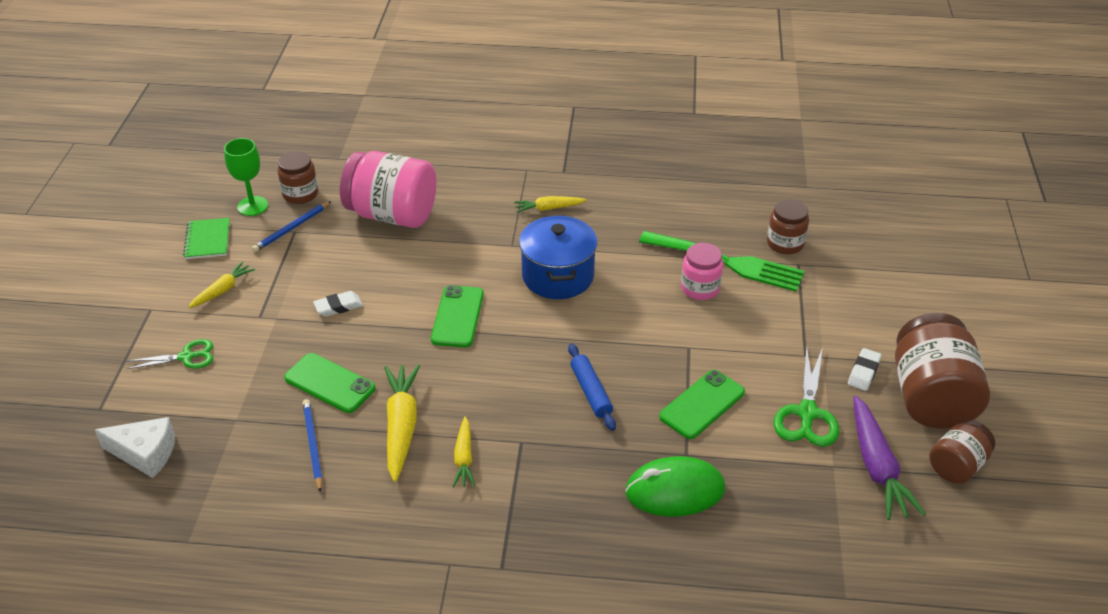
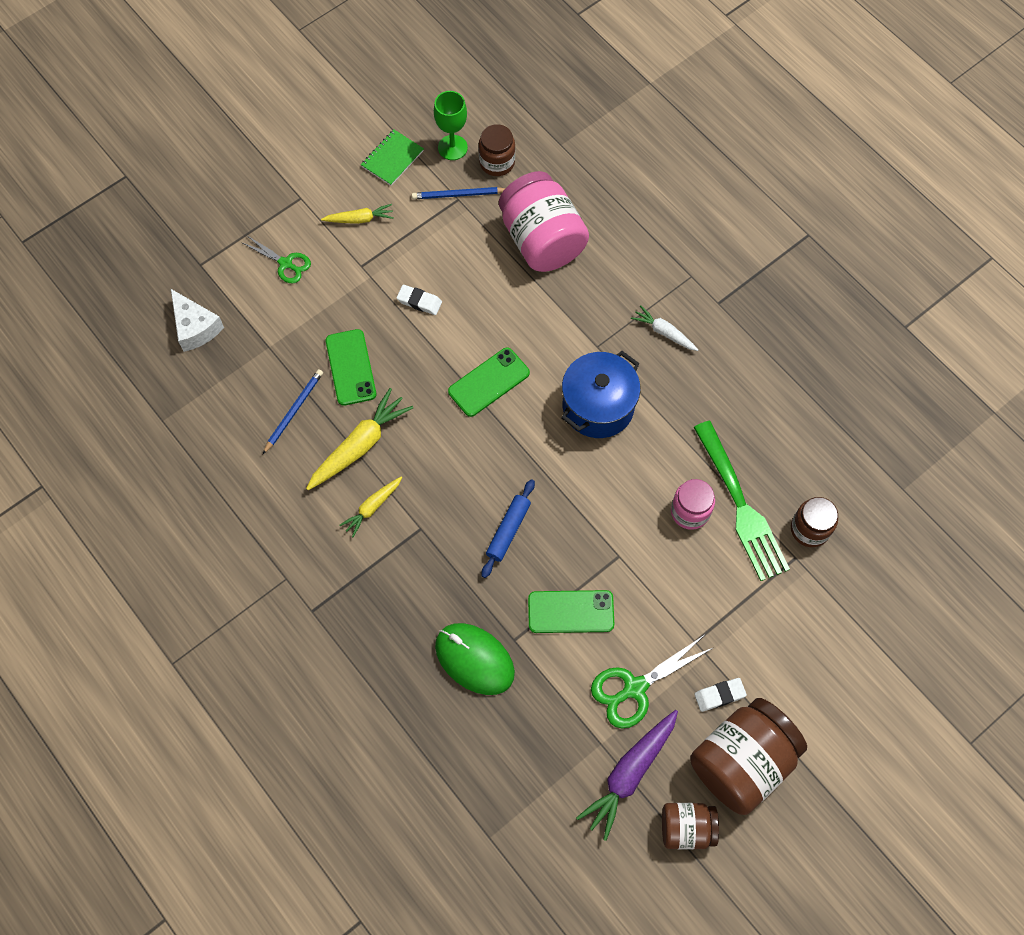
camera: 45 degrees right, 25 degrees up
(548, 208) = (664, 332): yellow carrot -> white carrot

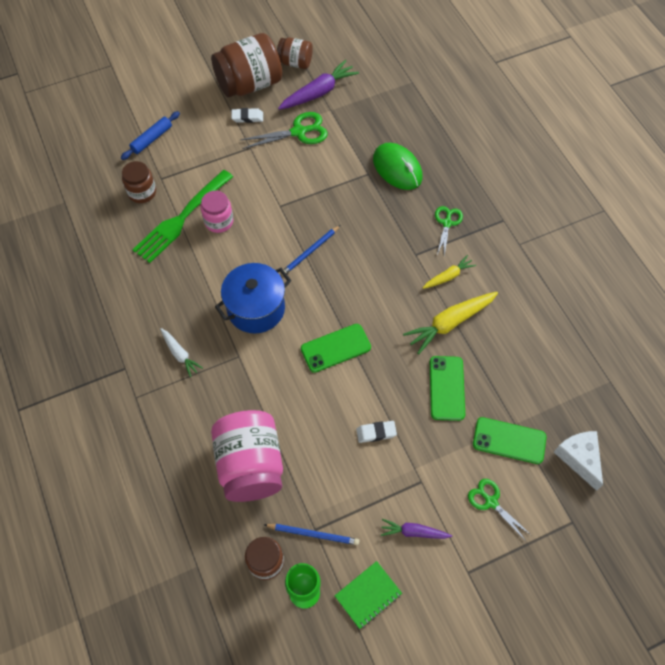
camera: 165 degrees left, 5 degrees down
(293, 411) = (499, 363): blue pencil -> blue pencil (310, 251)
(359, 219) = (413, 532): yellow carrot -> purple carrot
(387, 586) = (447, 223): none -> green scissors
(419, 302) = (376, 433): white eraser -> white eraser turned 45 degrees counterclockwise
(508, 530) = (352, 238): blue rolling pin -> blue rolling pin (152, 139)
(571, 612) = (325, 181): green phone -> green phone (509, 440)
(740, 505) = (182, 218): green fork -> green fork turned 135 degrees counterclockwise

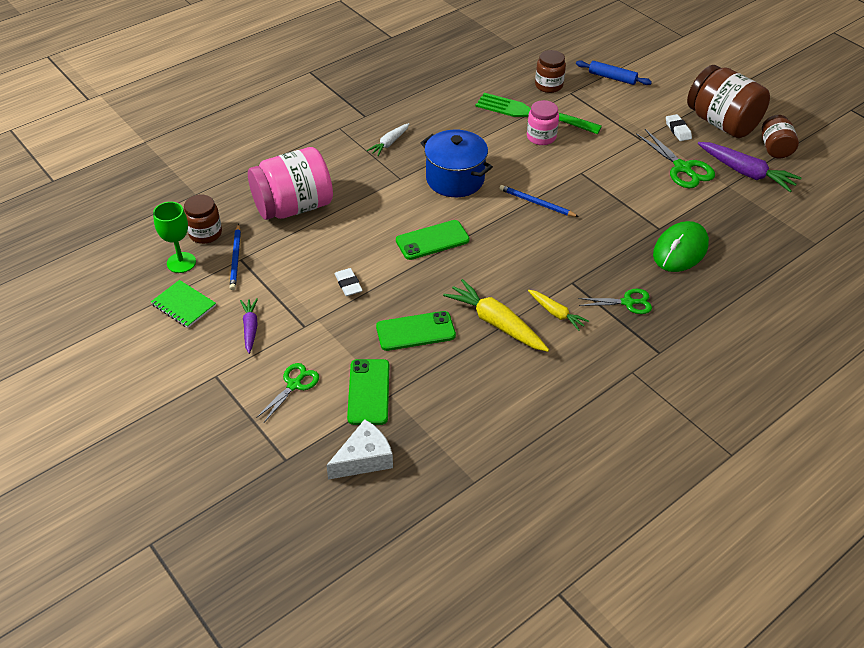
camera: 75 degrees right, 15 degrees down
(335, 348) = (432, 240): green phone -> green phone turned 75 degrees counterclockwise

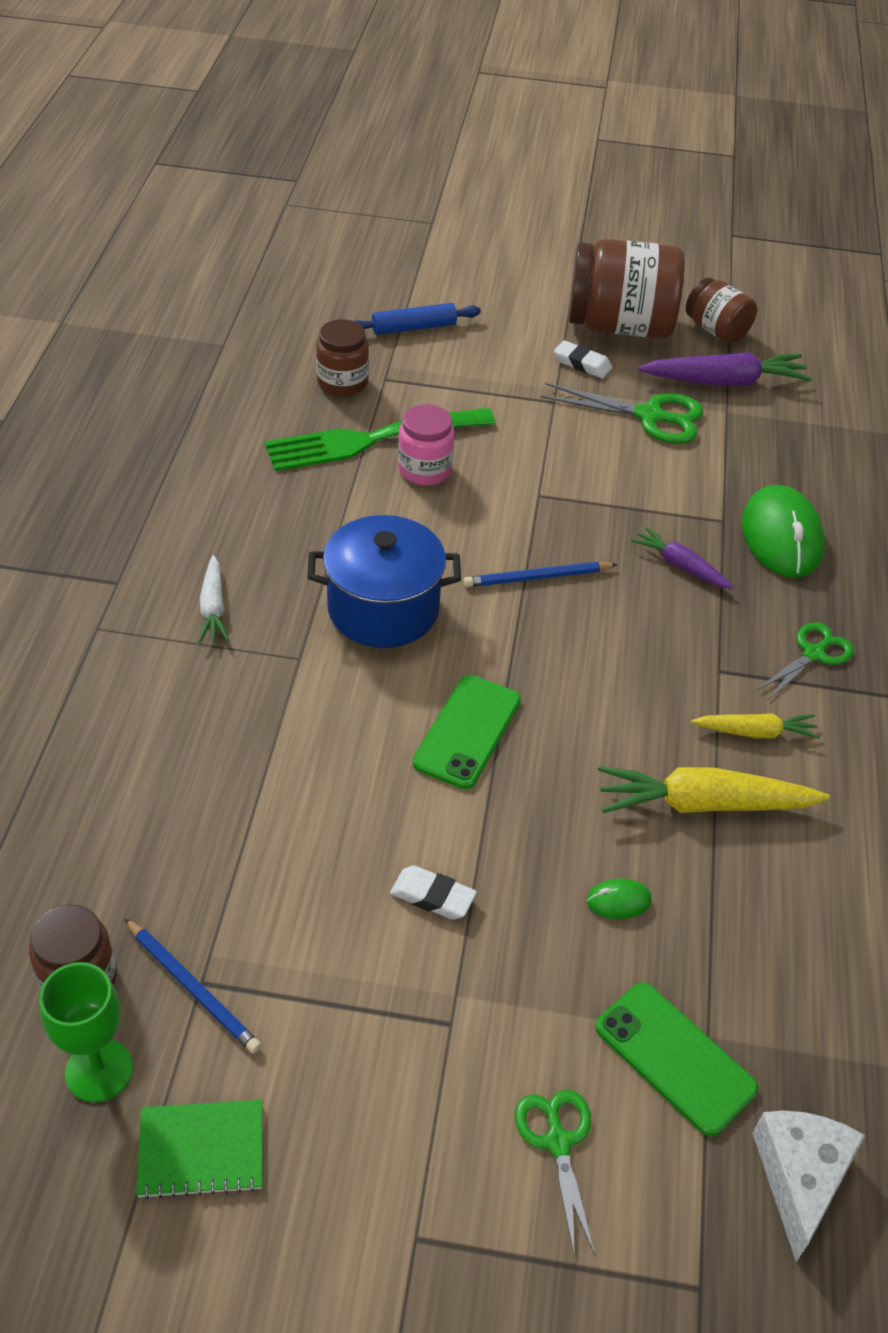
camera: 45 degrees left, 0 degrees up
(250, 328) = (370, 1099): purple carrot -> purple carrot (680, 566)
(293, 207) = (183, 820): pink jar -> none
(415, 331) = (618, 901): green phone -> green mouse

